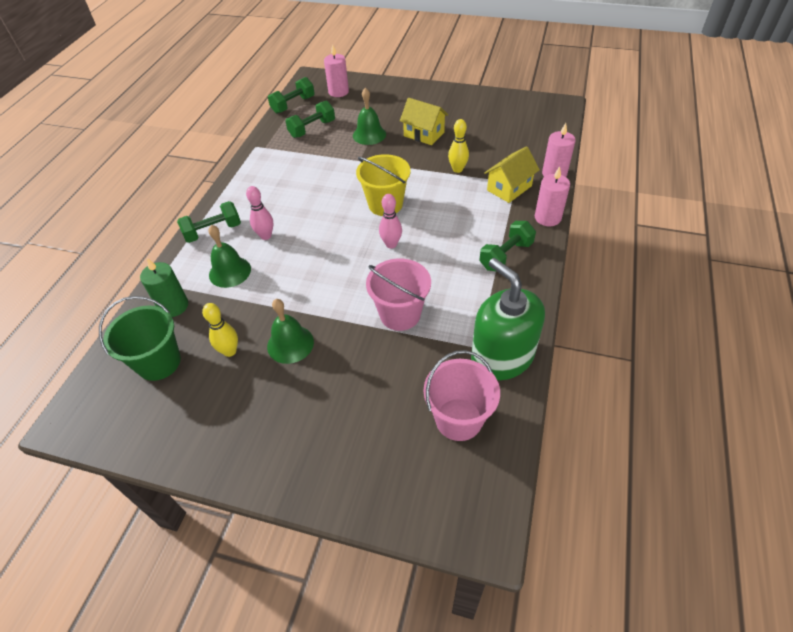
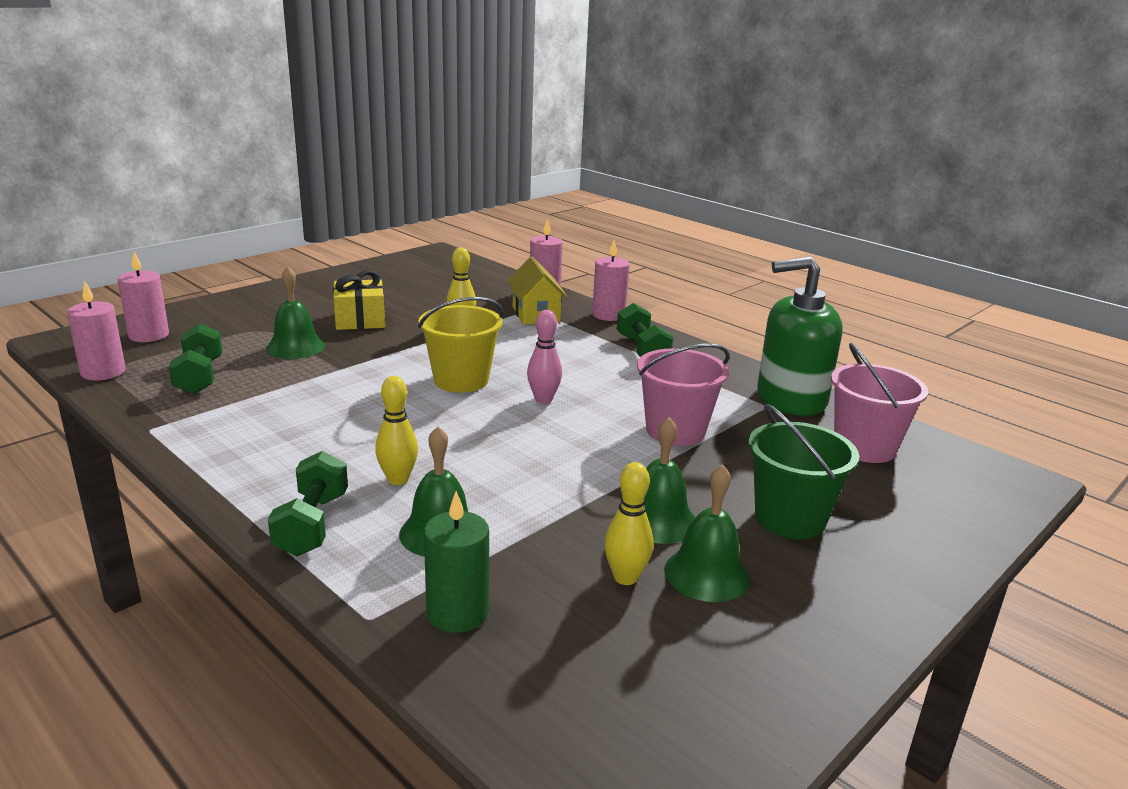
camera: 65 degrees left, 25 degrees down
(159, 362) = (585, 662): green bucket -> green bucket (789, 519)
(250, 382) = (706, 574): none -> green bell
(266, 236) = (398, 479): pink bowling pin -> yellow bowling pin
(293, 105) = (103, 372): green dumbbell -> pink candle
(424, 134) = (360, 320): yellow house -> yellow gift

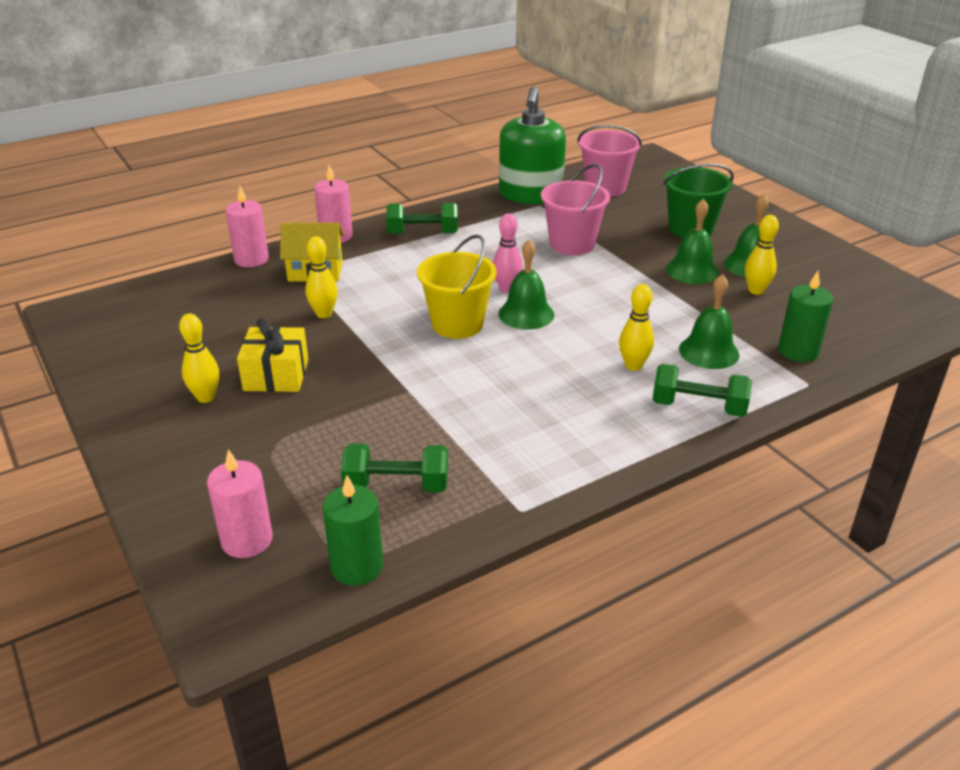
camera: 75 degrees left, 10 degrees up
(103, 372) = (357, 566): pink candle -> green candle
(295, 347) = (337, 419): green bell -> green bell (526, 314)
(327, 302) = (206, 397): none -> yellow bowling pin

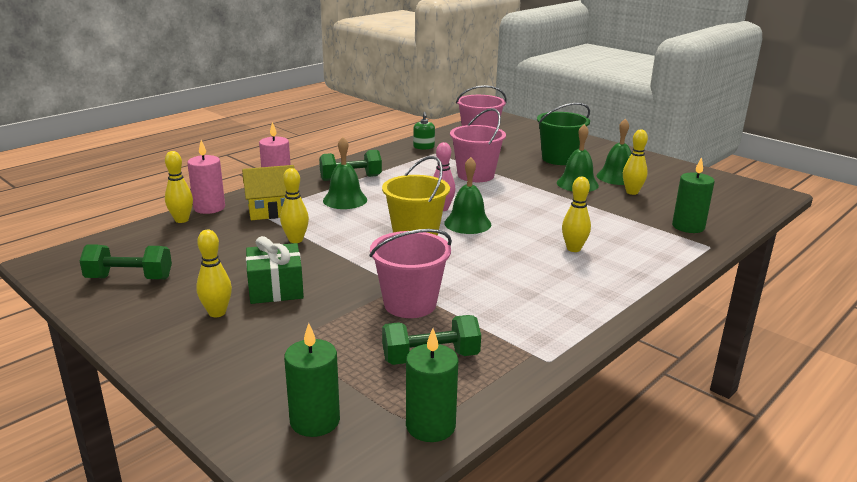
camera: 15 degrees left, 10 degrees down
(217, 273) = (182, 220): none -> yellow bowling pin
(247, 540) = (315, 421): pink candle -> green candle
(276, 375) = (276, 288): yellow gift -> green gift
(407, 415) = (410, 304): none -> pink bucket
(530, 195) = (423, 147): green soap dispenser -> green soap dispenser, size x0.41
(698, 407) = (640, 270): green dumbbell -> green dumbbell (129, 278)
(709, 351) = (624, 233): green bell -> green bell (345, 200)

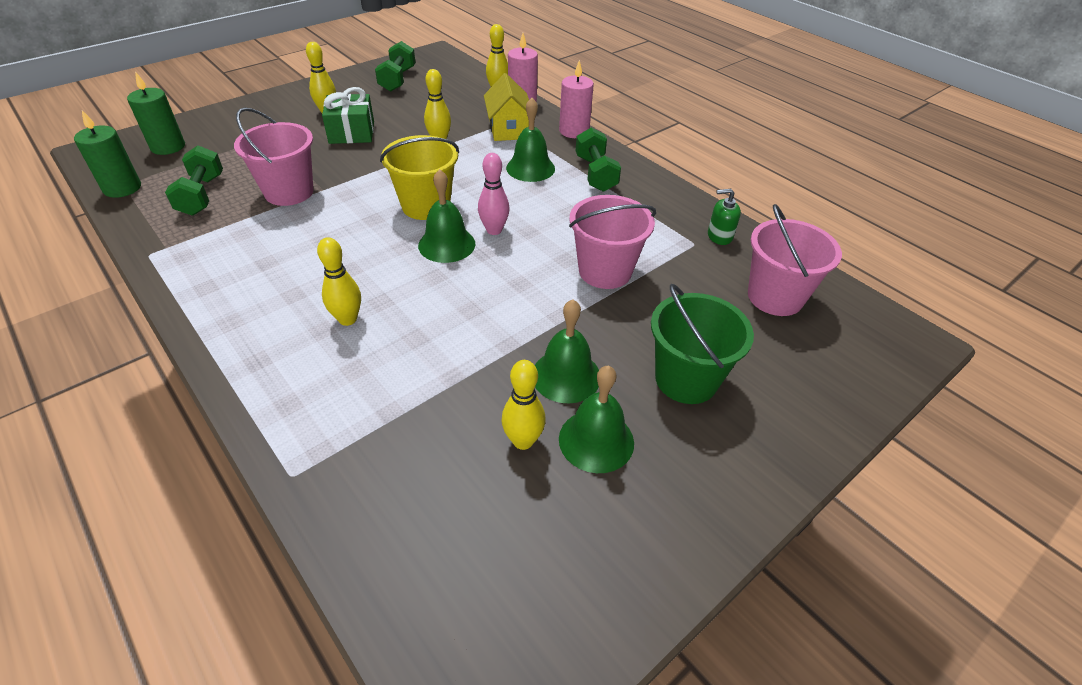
camera: 95 degrees right, 20 degrees up
(688, 226) = (368, 473): green candle -> none

